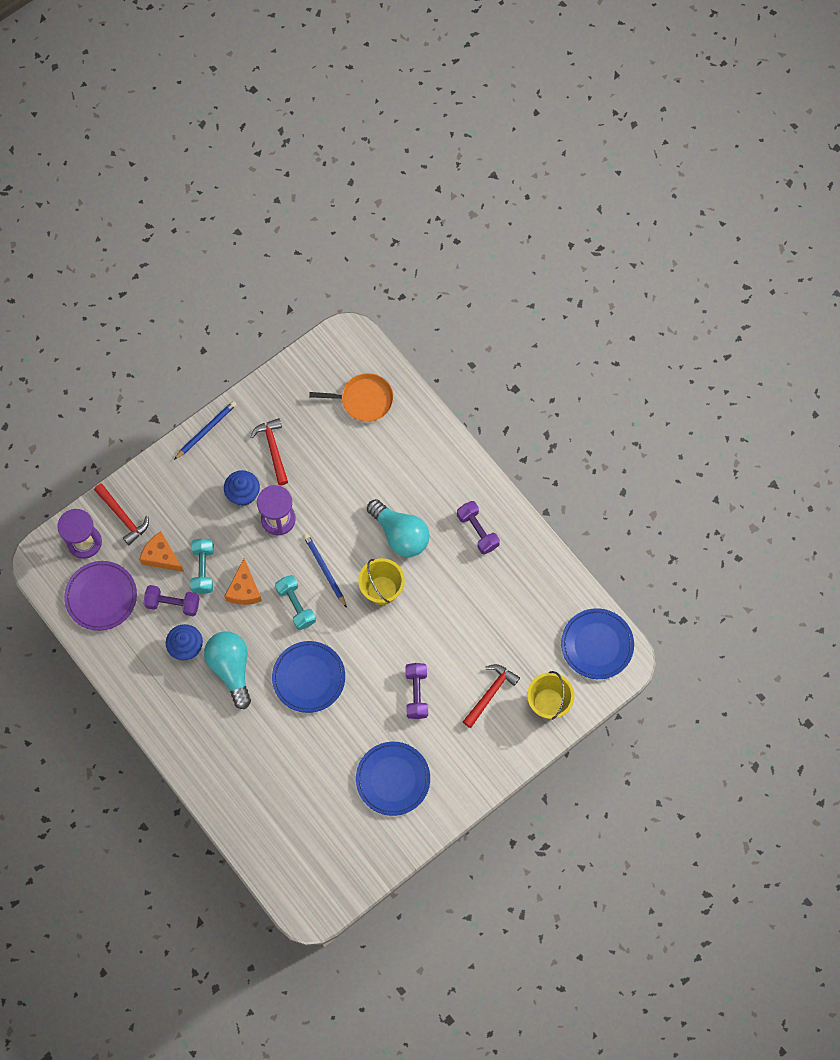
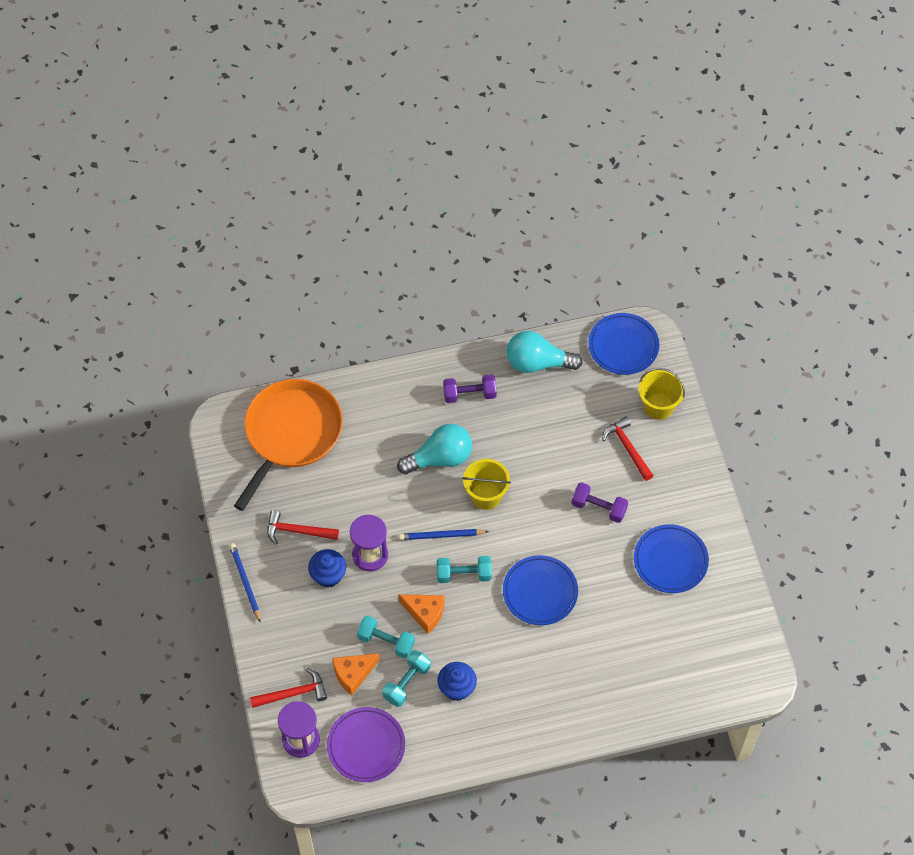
camera: 65 degrees left, 10 degrees down
(173, 603) = (407, 682): purple dumbbell -> turquoise dumbbell
(231, 668) = (498, 656): turquoise light bulb -> turquoise light bulb (537, 363)
(364, 400) = (291, 434): orange pan -> orange pan, size x1.82

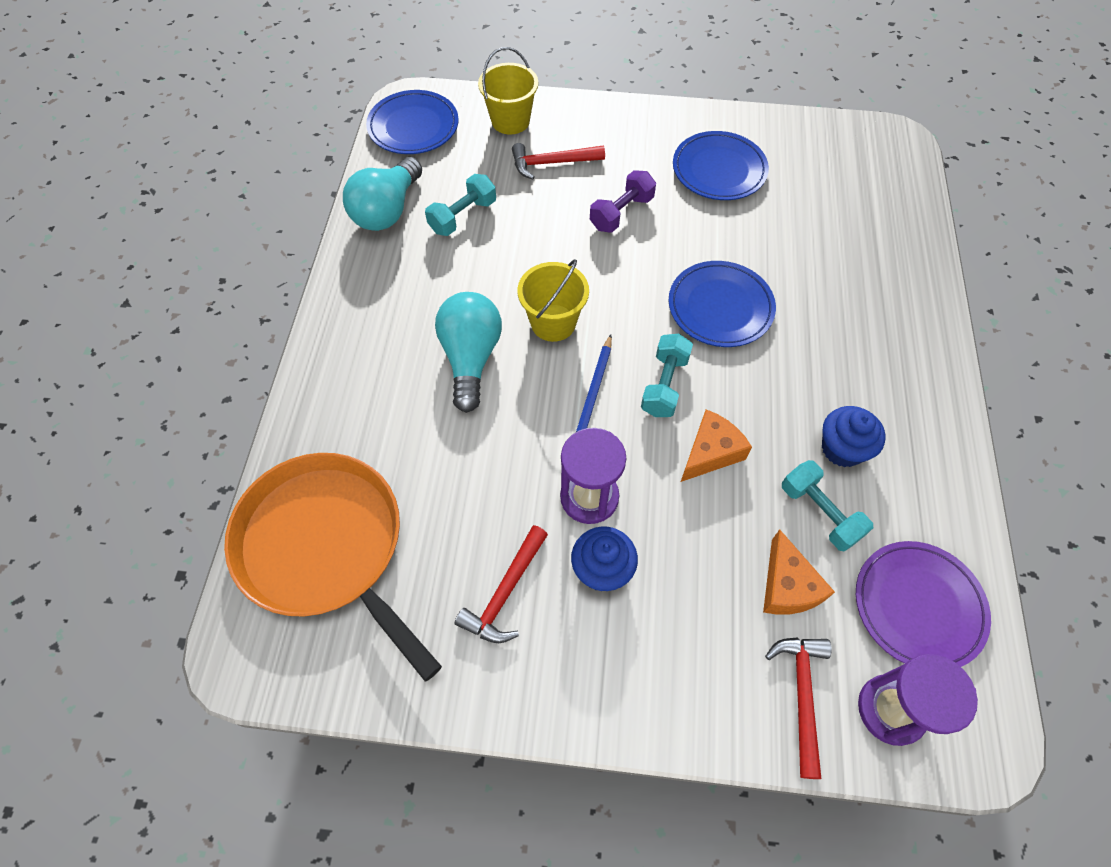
camera: 70 degrees left, 0 degrees up
(245, 582) = (567, 712): blue pencil -> none
(386, 641) = (742, 520): turquoise dumbbell -> turquoise dumbbell (463, 216)
(469, 394) = (391, 294): purple dumbbell -> none

